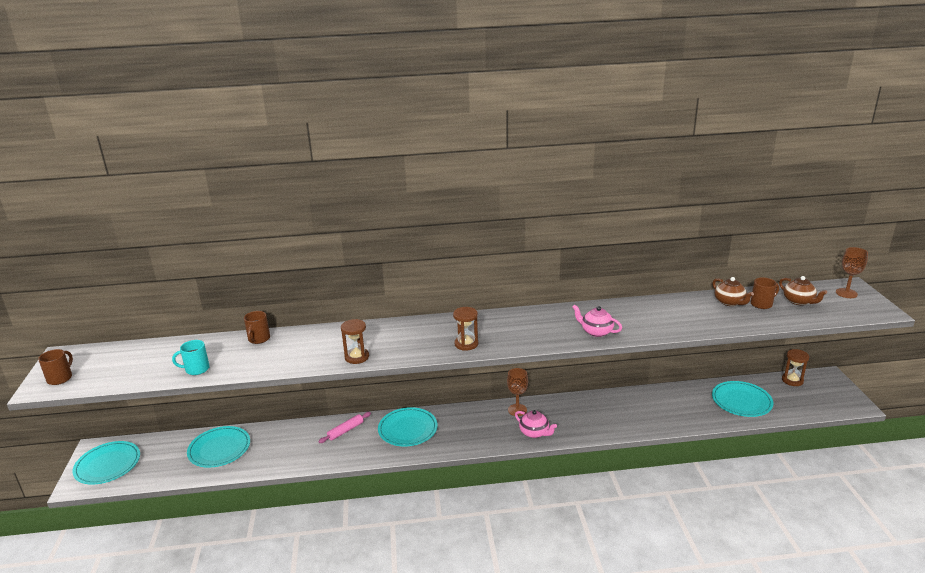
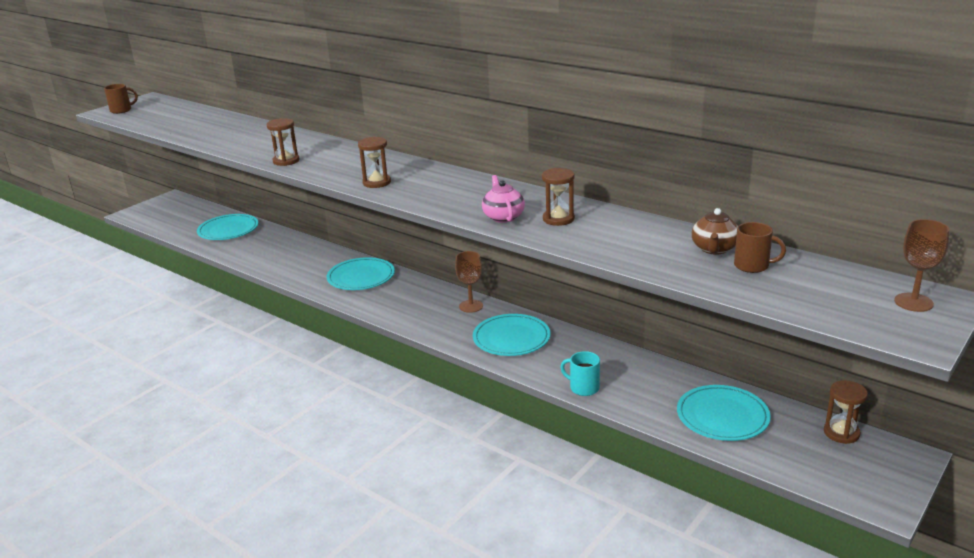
camera: 45 degrees right, 0 degrees up
(108, 465) = (161, 210): turquoise plate -> turquoise plate (511, 338)
(196, 369) = (188, 131): turquoise mug -> turquoise mug (583, 388)
(258, 339) = (258, 127): brown mug -> none
(345, 431) = (319, 256): pink rolling pin -> none
(534, 433) = (450, 330): pink teapot -> none
(626, 319) = (558, 219): none -> brown hourglass
(799, 301) = (813, 282): brown teapot -> none

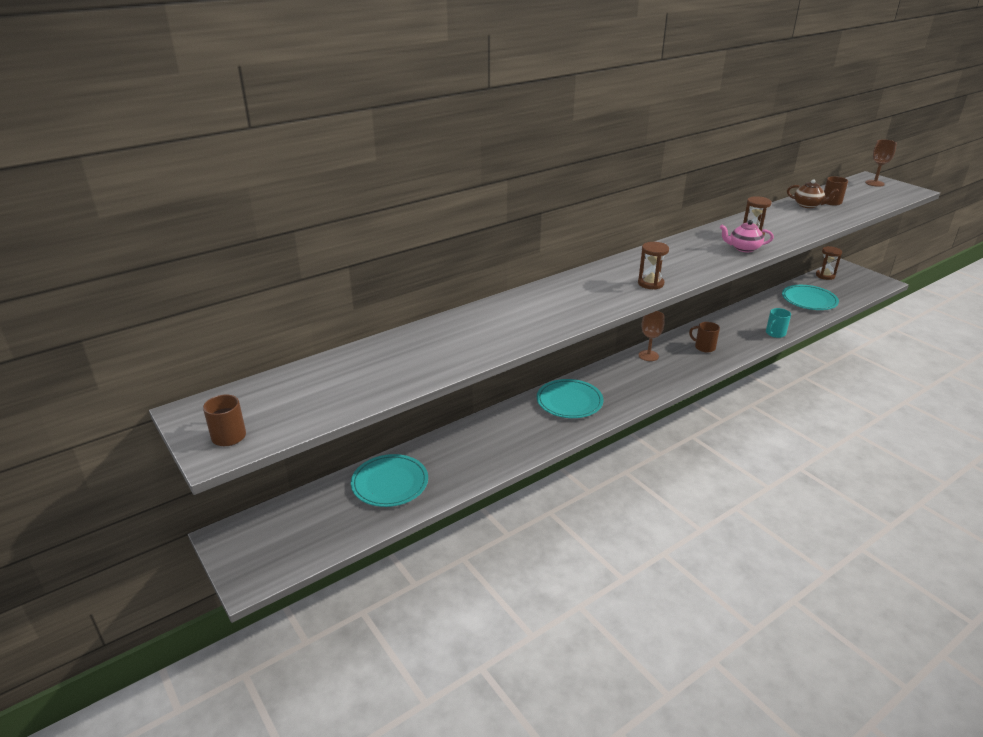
camera: 75 degrees left, 5 degrees up
(286, 161) = (564, 320): brown hourglass -> none
(511, 338) = (704, 347): turquoise plate -> brown mug

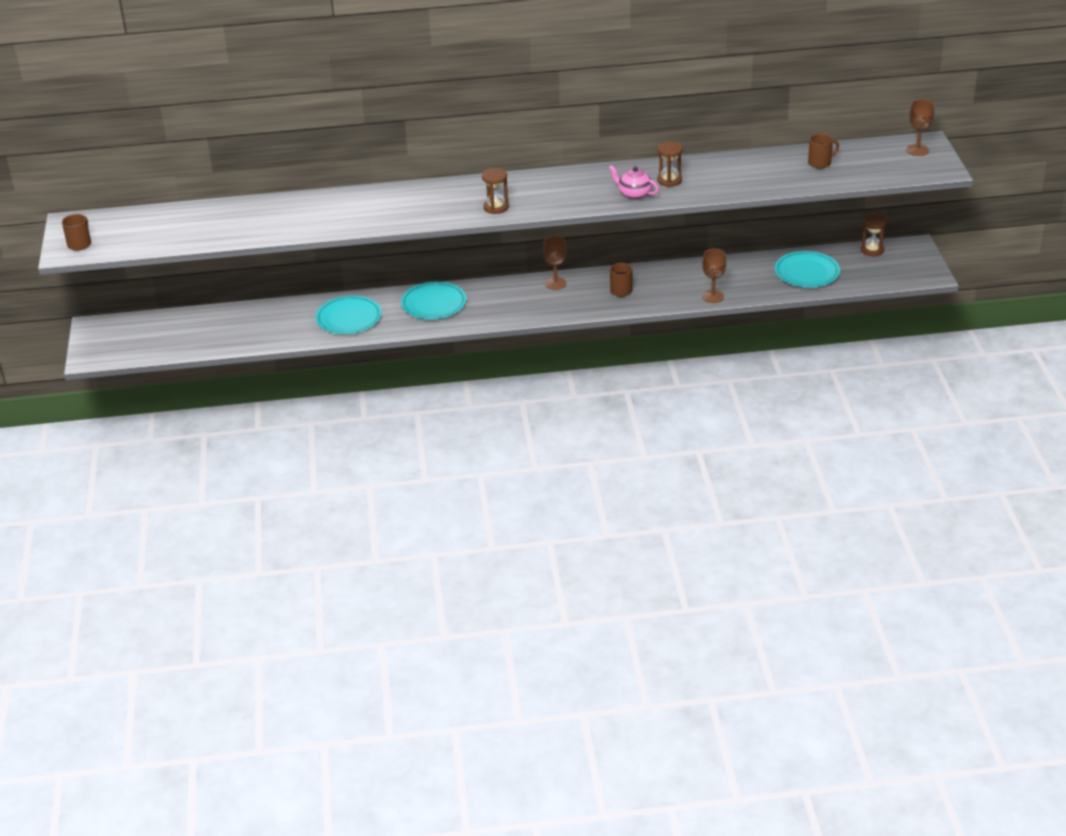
camera: 30 degrees right, 5 degrees up
(390, 483) = (230, 324): turquoise plate -> turquoise plate (349, 318)
(775, 333) = (713, 296): turquoise mug -> brown goblet
(808, 205) = (786, 161): brown teapot -> none

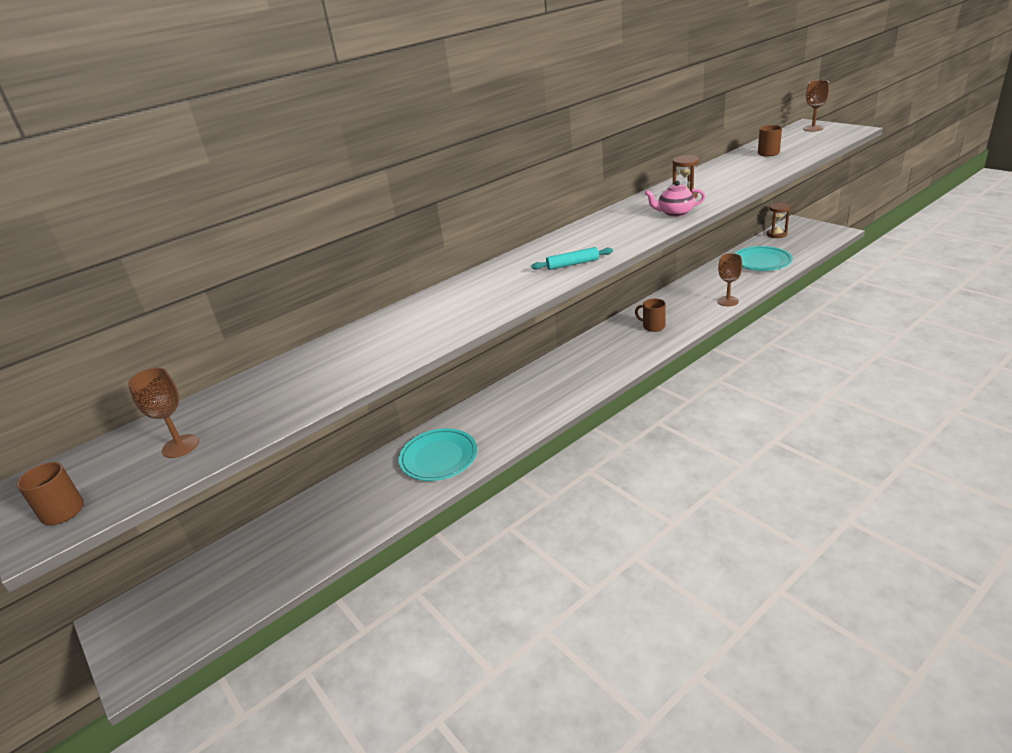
camera: 30 degrees left, 5 degrees down
(434, 303) = (508, 406): turquoise plate -> none
(496, 207) = (572, 264): brown hourglass -> turquoise rolling pin
(555, 283) = (593, 344): brown goblet -> brown goblet (180, 446)

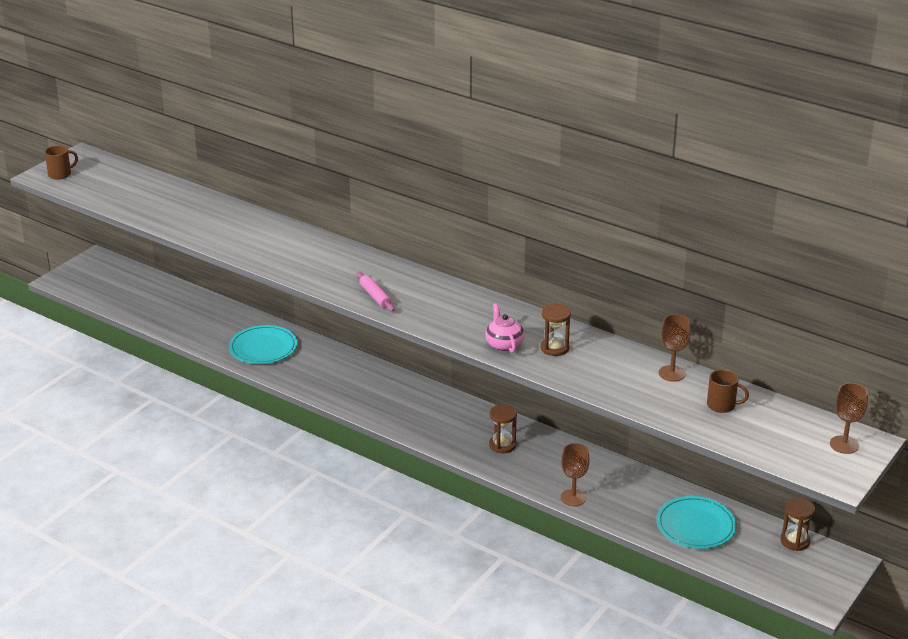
camera: 70 degrees right, 0 degrees up
(180, 446) = (115, 190): brown goblet -> brown goblet (672, 373)
(572, 264) = (375, 296): turquoise rolling pin -> pink rolling pin
(653, 326) = (502, 445): brown mug -> brown hourglass

